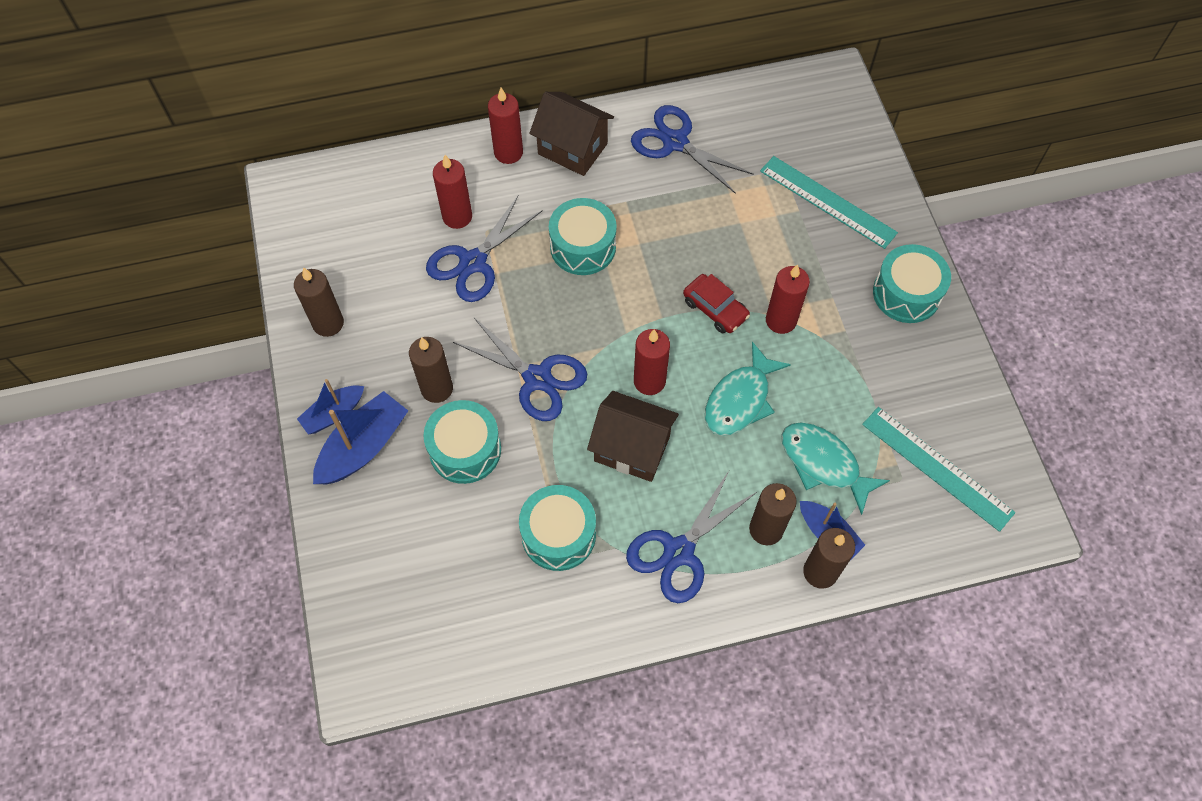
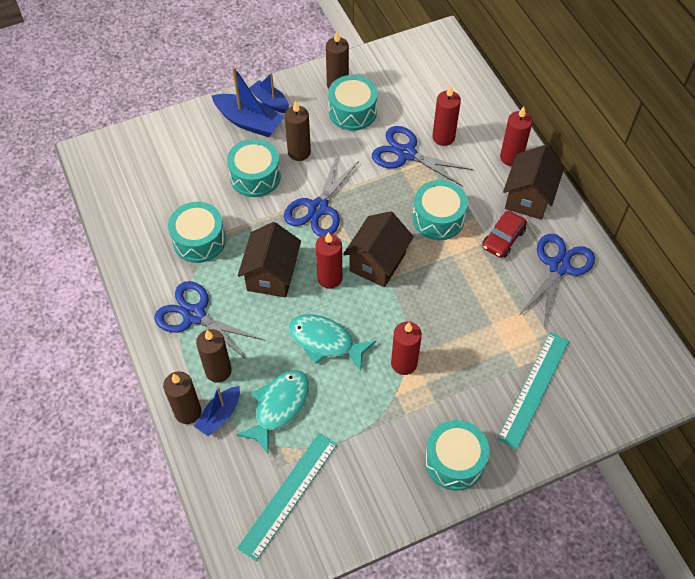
camera: 80 degrees right, 5 degrees down
(383, 312) = (352, 111): none -> turquoise drum
(635, 324) = (377, 262): none -> brown house
(715, 309) = (404, 315): red car -> red car (503, 239)

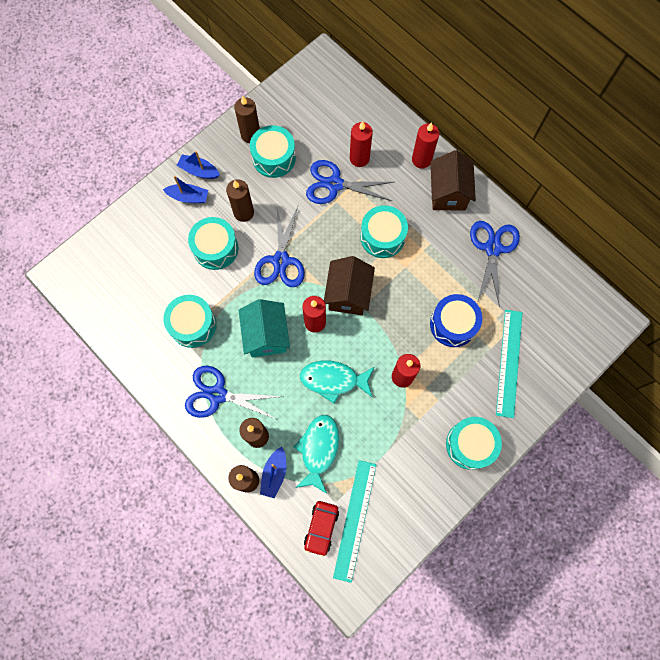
camera: 20 degrees left, 15 degrees up
(249, 122) = (188, 197): blue boat -> blue boat, size x0.63
(271, 275) = (266, 335): brown house -> turquoise house
(483, 329) = (453, 324): none -> blue drum
(503, 239) = (441, 238): red car -> red car (321, 528)

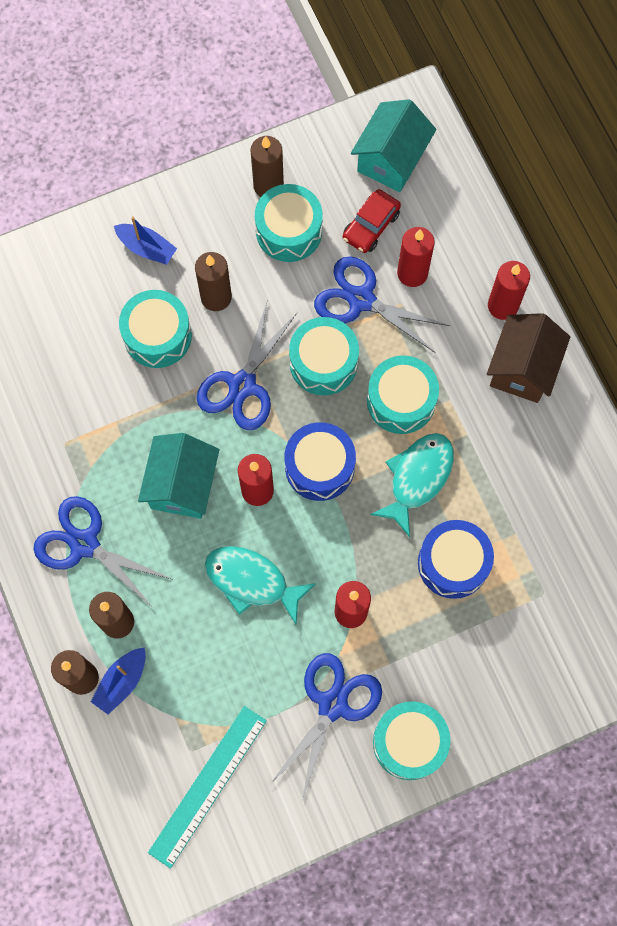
camera: 20 degrees right, 0 degrees up
(193, 325) = (86, 434): turquoise drum -> turquoise drum (323, 363)
(199, 171) = (175, 215): blue boat -> none
(318, 449) = (194, 671): turquoise fish -> turquoise fish (417, 478)
(320, 95) = (391, 160): none -> turquoise house
(321, 528) = (158, 779): red car -> red car (371, 226)
(348, 294) = (319, 467): brown house -> blue drum
(493, 248) = (555, 473): blue scissors -> blue scissors (333, 705)
(509, 362) = (512, 647): turquoise ruler -> none

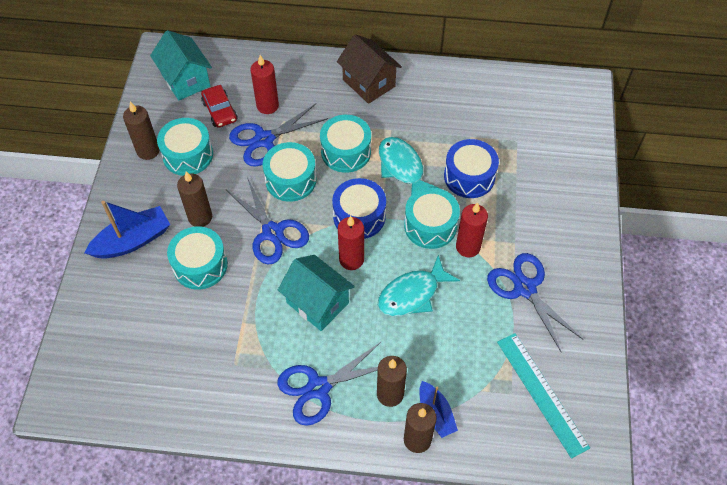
camera: 60 degrees left, 15 degrees down
(147, 248) = (133, 241): blue boat -> blue boat, size x1.58
(409, 742) = (573, 257): turquoise drum -> turquoise drum (430, 226)
(502, 306) = (322, 73): red candle -> none

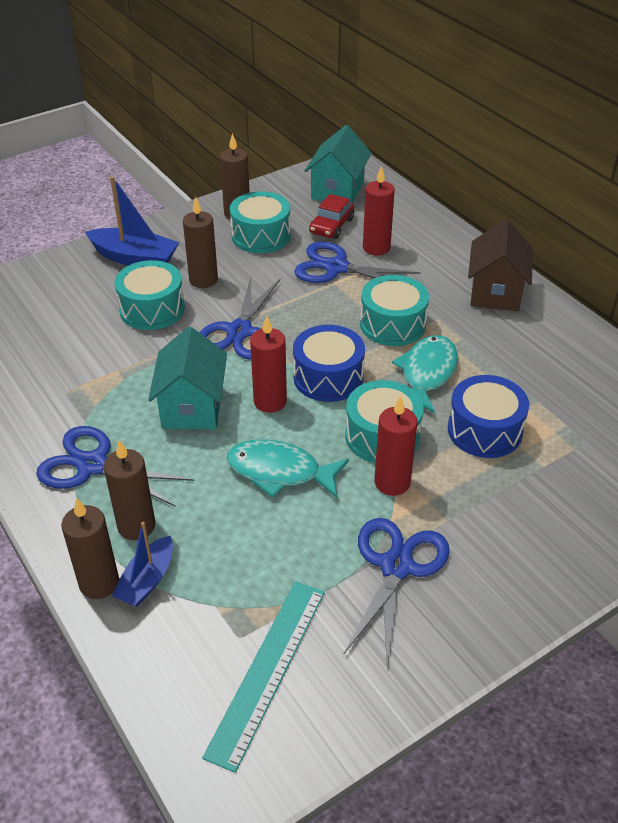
camera: 50 degrees right, 15 degrees down
(291, 180) = (312, 309): turquoise drum -> none

